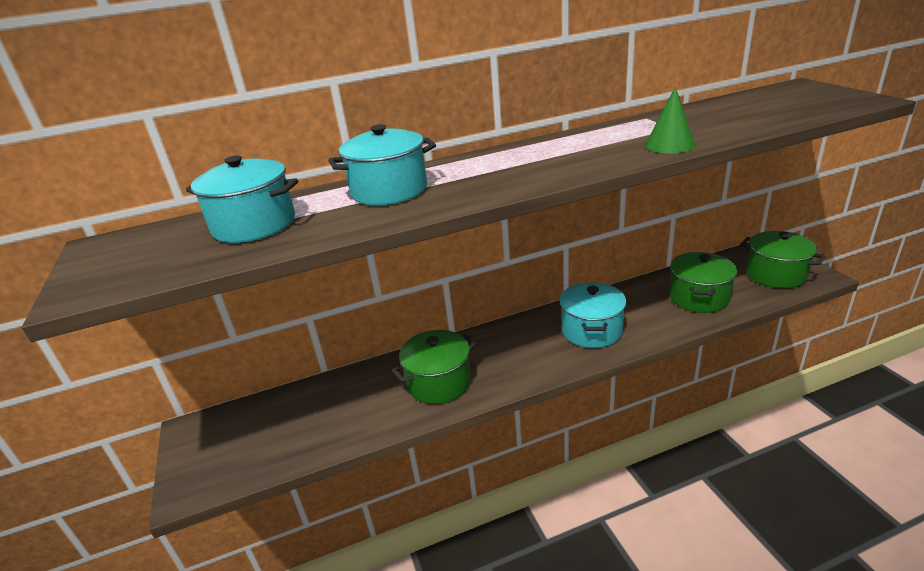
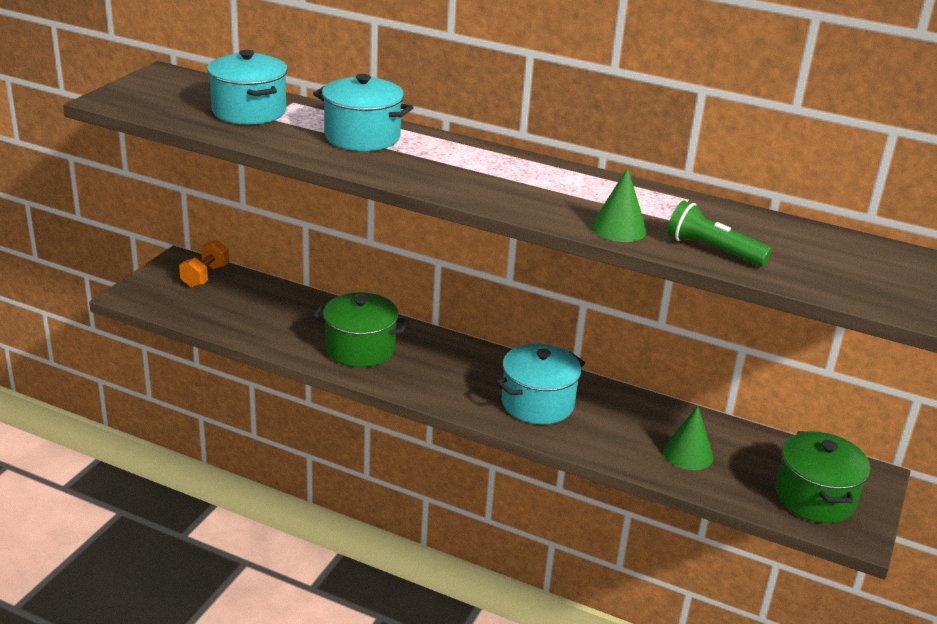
camera: 40 degrees right, 0 degrees up
(233, 423) = (205, 276): none -> orange dumbbell
(698, 297) = (688, 454): green pot -> green cone
(732, 128) = (712, 250): none -> green flashlight

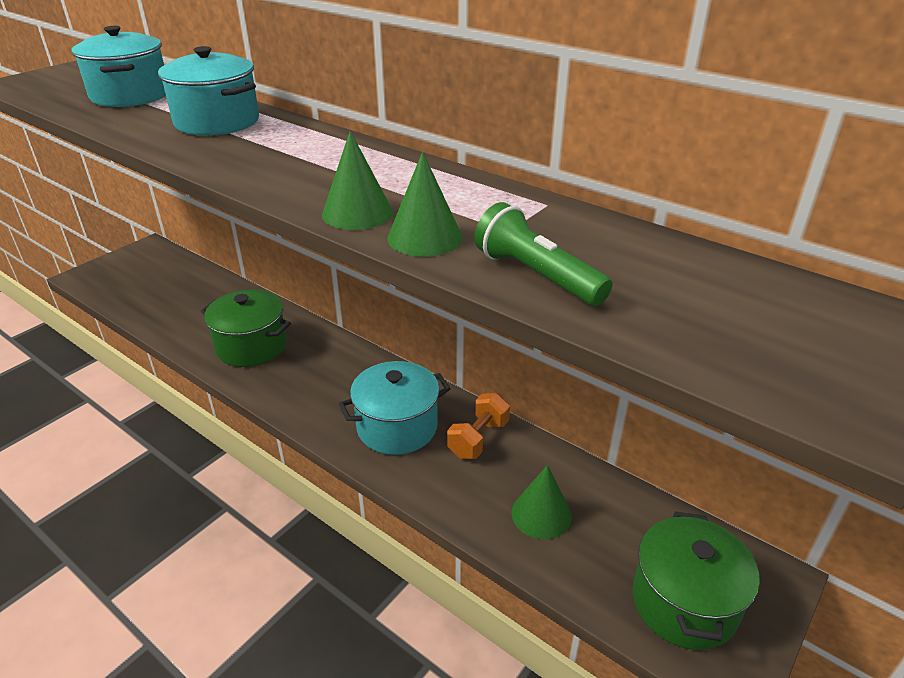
camera: 15 degrees right, 5 degrees up
(205, 276) = (160, 263): orange dumbbell -> orange dumbbell (478, 439)
(555, 213) = (357, 213): none -> green cone

